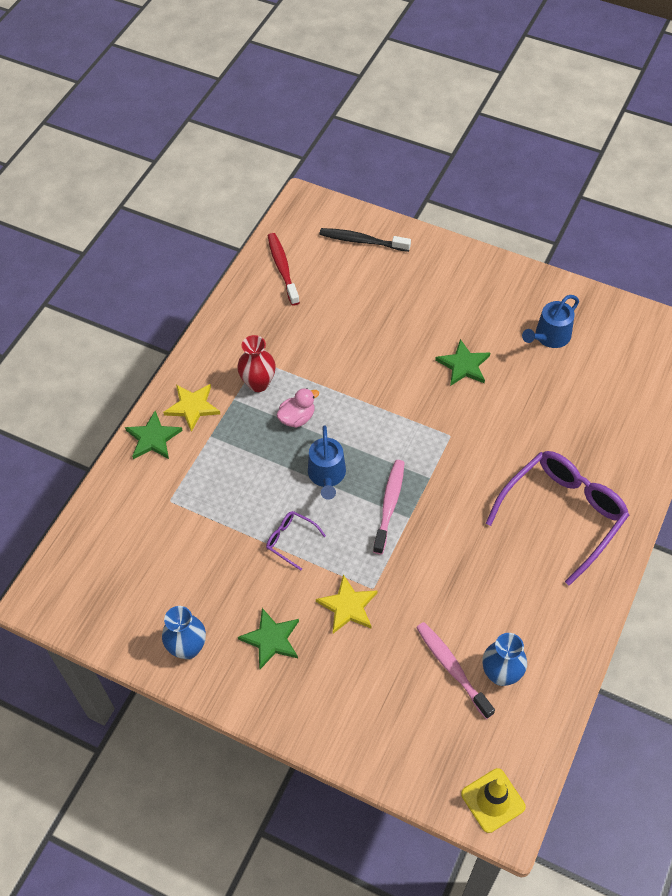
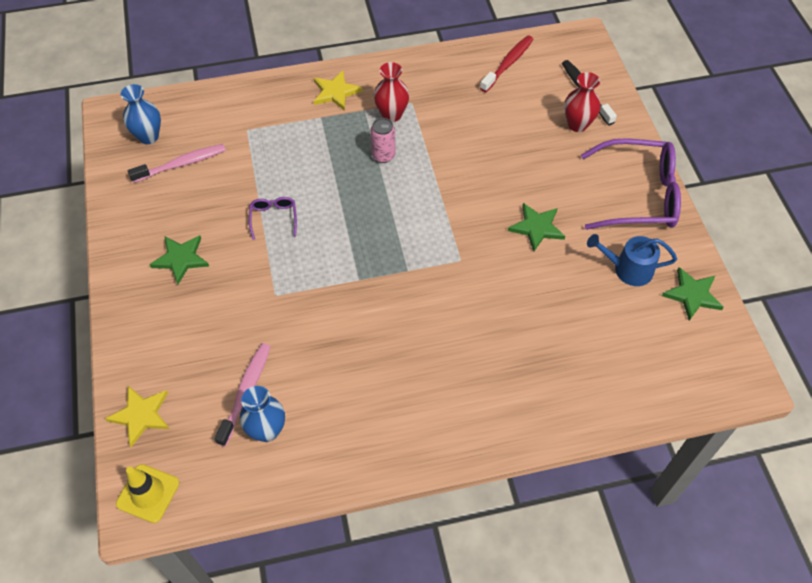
camera: 50 degrees right, 0 degrees up
(153, 438) = (289, 88): green star -> green star (692, 295)
(188, 648) = (136, 215): blue vase -> blue vase (148, 136)
(297, 418) = (383, 155): pink duck -> pink can
(327, 475) = (349, 204): blue watering can -> none
(348, 606) = (246, 288): yellow star -> yellow star (141, 415)
(389, 269) = (577, 124): none -> red vase
(389, 505) = (359, 259): pink toothbrush -> pink toothbrush (182, 164)
(562, 515) = (456, 385): purple glasses -> purple glasses (637, 195)

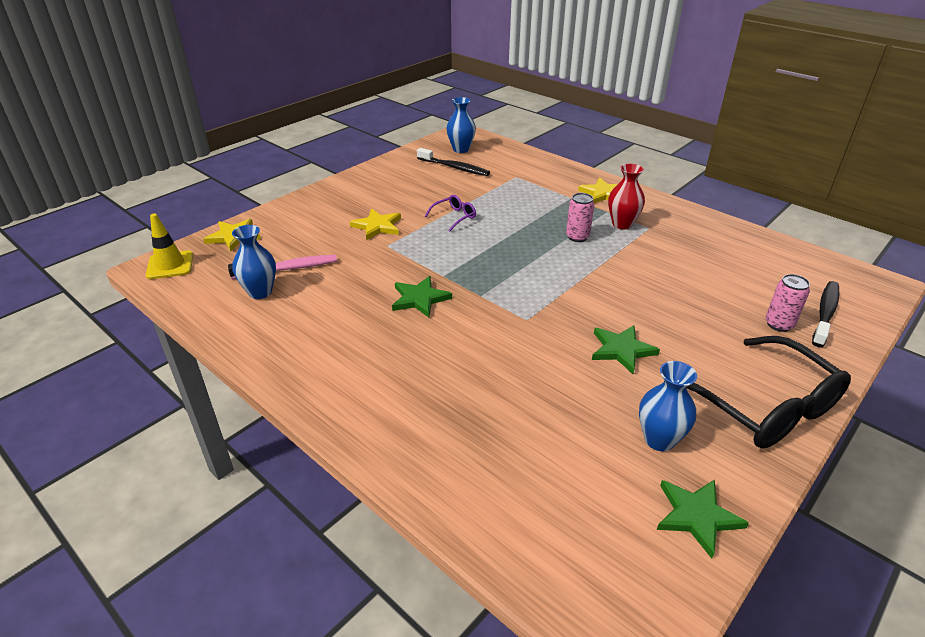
camera: 55 degrees right, 20 degrees down
(181, 259) = (376, 198): green star -> green star (419, 299)
(182, 164) = (454, 168): pink toothbrush -> black toothbrush
(235, 285) = (377, 226): none -> yellow star
(508, 63) = (773, 256): red toothbrush -> none
(577, 124) = (779, 324): red vase -> pink can
(628, 269) = (659, 440): blue watering can -> blue vase
(637, 195) = (762, 405): purple glasses -> black glasses

